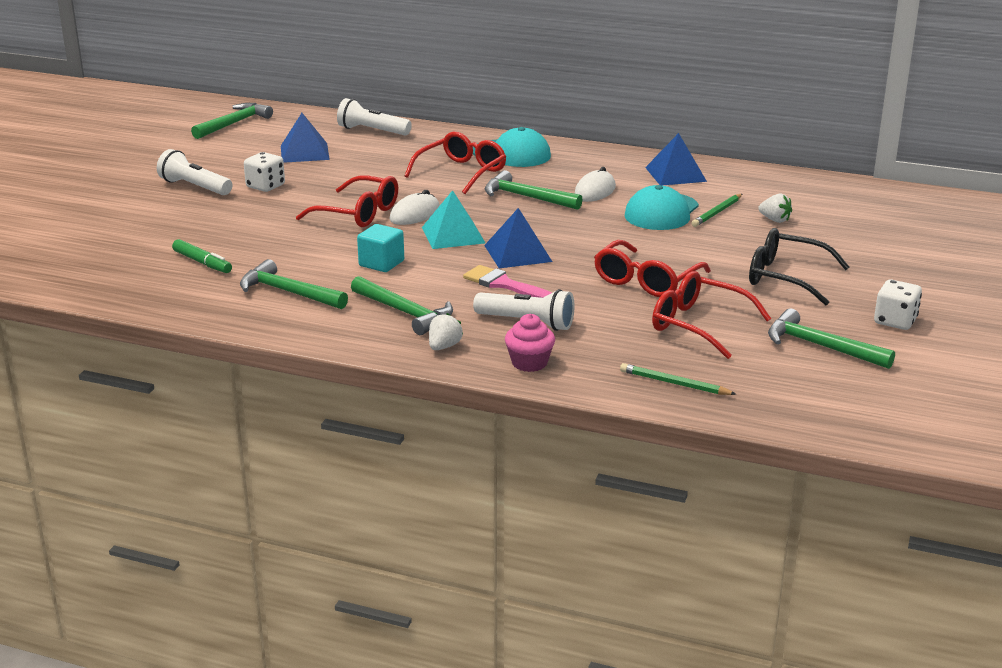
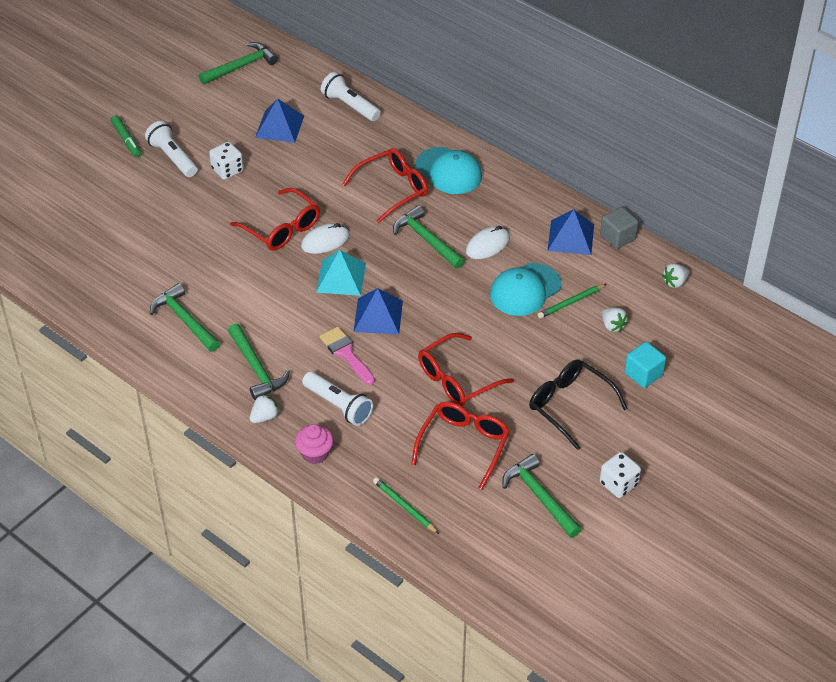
camera: 20 degrees right, 20 degrees up
(202, 263) = (138, 265): green marker -> green marker (126, 140)
(381, 263) = (268, 301): turquoise cube -> turquoise cube (643, 374)
(699, 325) = (464, 445): red glasses -> red glasses turned 60 degrees clockwise
(722, 167) = (617, 237): none -> grey cube
(807, 185) = (675, 282): none -> white strawberry

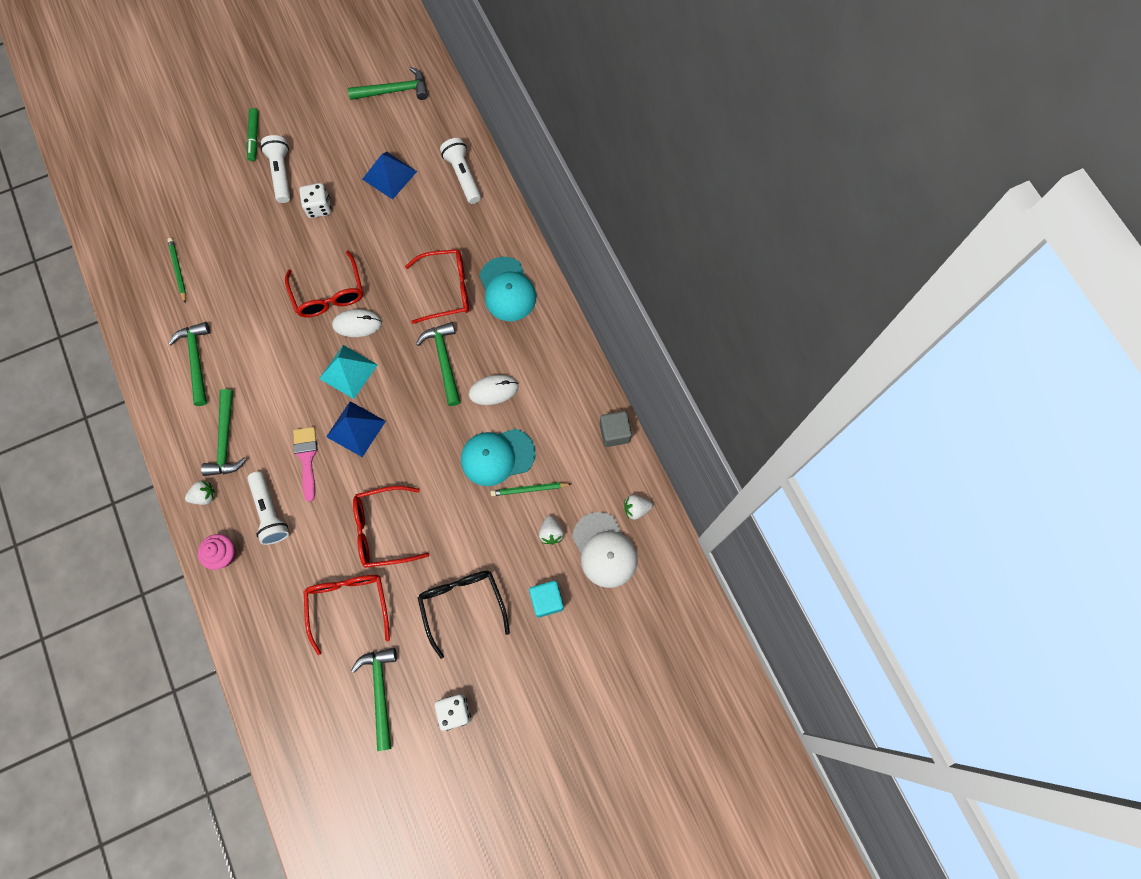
camera: 25 degrees right, 25 degrees up
(404, 506) = (264, 647): green pencil -> green pencil (178, 270)
(464, 445) = (349, 605): red glasses -> red glasses turned 60 degrees counterclockwise
(571, 237) = (572, 414): blue pyramid -> none
(668, 320) = (604, 550): none -> white cap

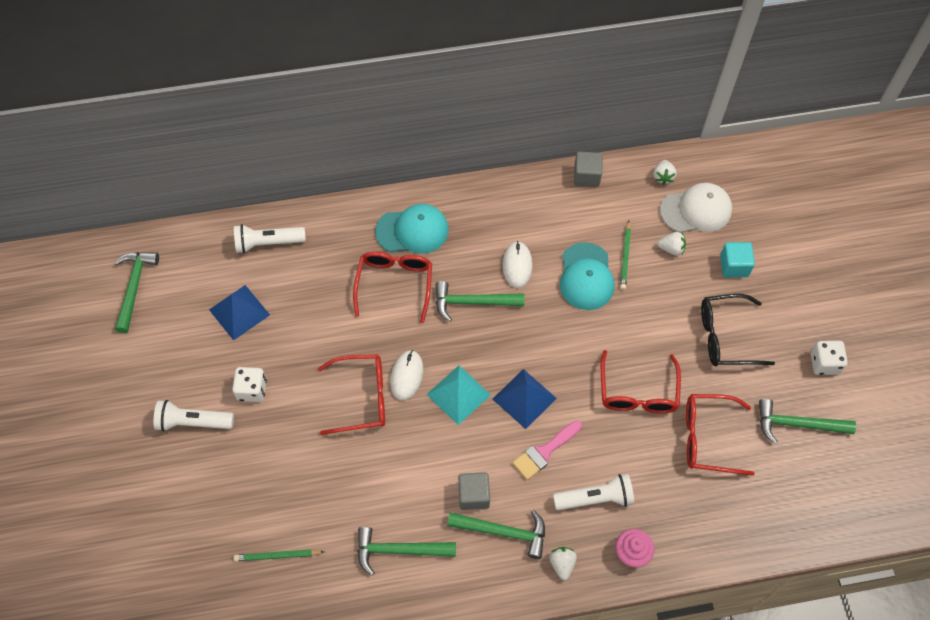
camera: 75 degrees left, 10 degrees down
(254, 137) = (132, 444): green marker -> none
(255, 408) = (474, 495): none -> grey cube
(307, 458) = (544, 452): pink brush -> pink brush turned 45 degrees counterclockwise

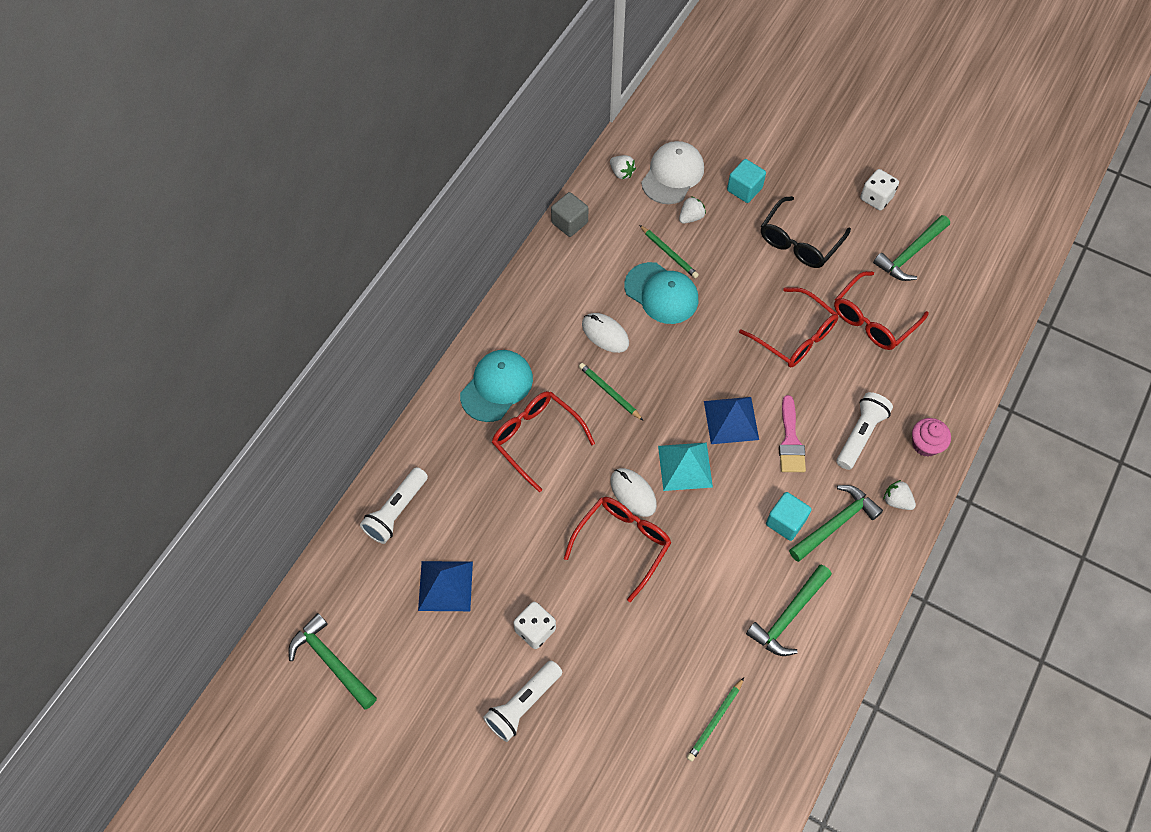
camera: 50 degrees left, 0 degrees up
(473, 302) = (609, 392): green hammer -> green pencil
(474, 495) = (785, 522): grey cube -> turquoise cube

